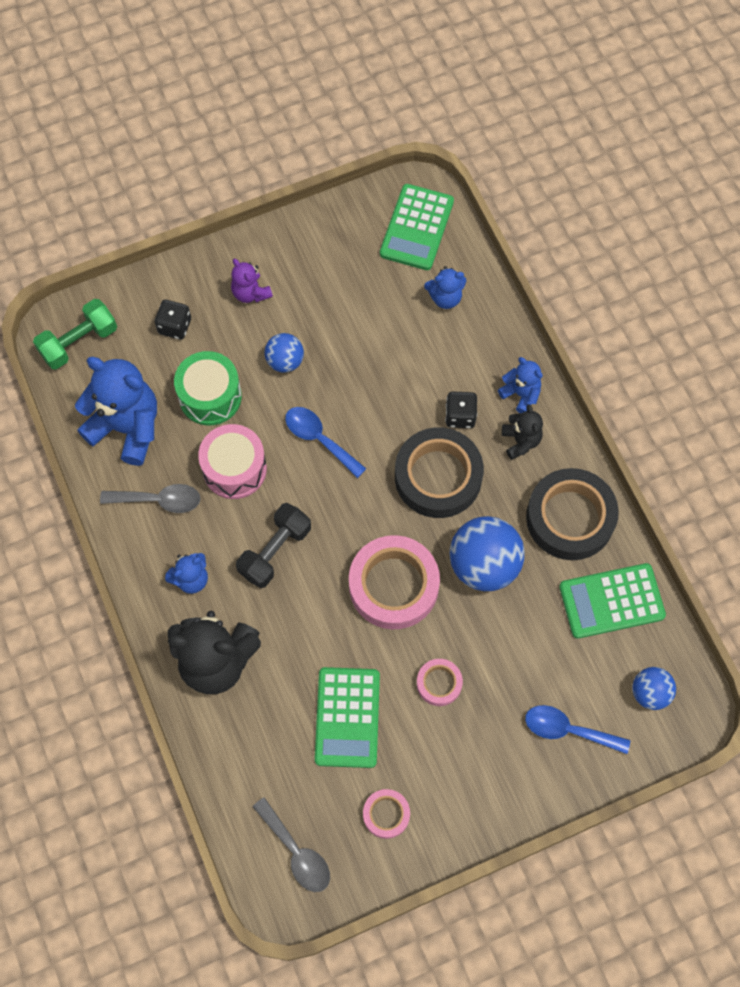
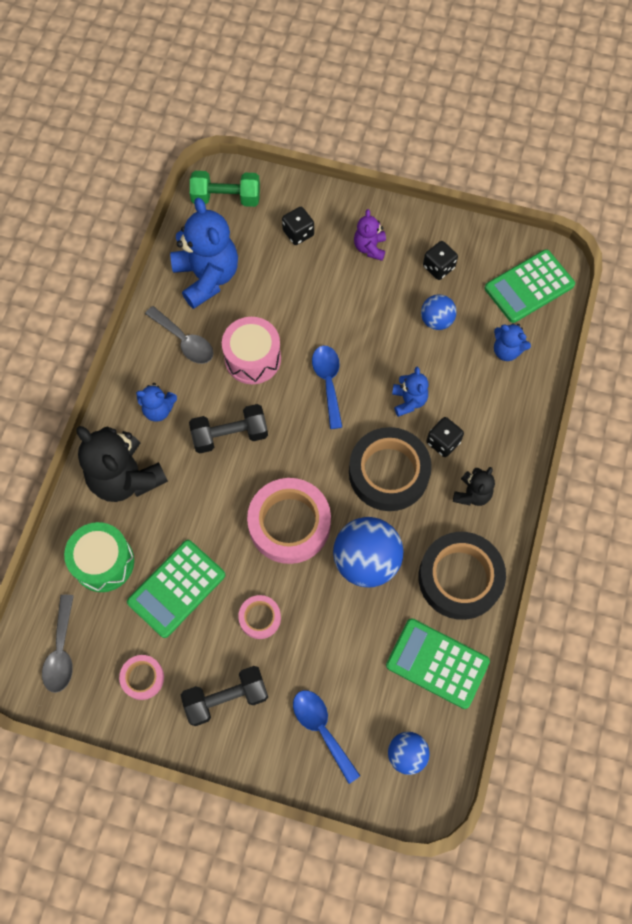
camera: 40 degrees right, 0 degrees up
(210, 396) = (280, 297): green drum -> green drum (103, 562)
(285, 361) = (352, 311): blue ball -> blue ball (436, 320)
(326, 267) = (438, 267): none -> black dice
(470, 771) = (226, 698): none -> black dumbbell
(521, 394) = (502, 460): blue teddy bear -> blue teddy bear (408, 401)

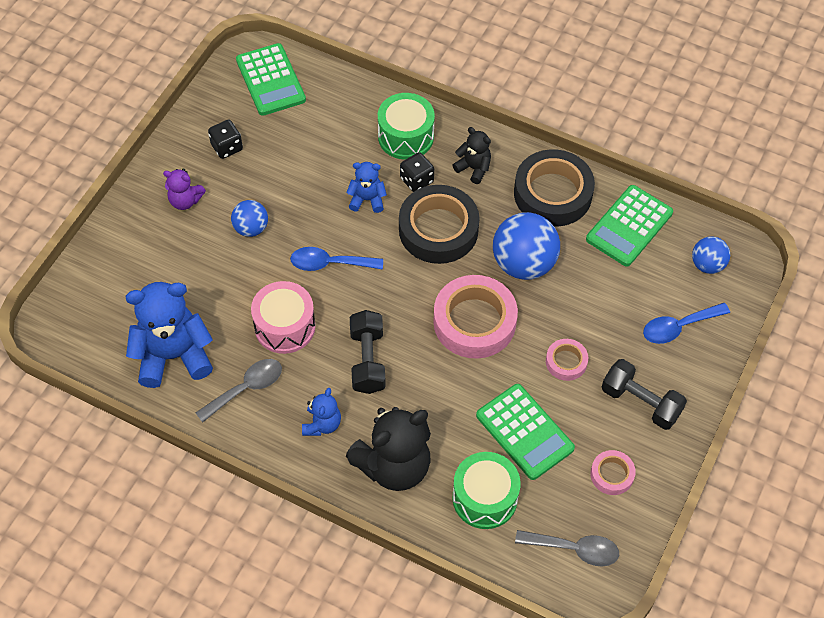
camera: 80 degrees left, 10 degrees down
(226, 198) = (78, 323): green dumbbell -> none
(226, 698) = (640, 402): black dumbbell -> black dumbbell turned 45 degrees counterclockwise
(298, 233) = (146, 261): black dice -> none
(436, 320) = (286, 160): blue ball -> blue ball (251, 228)
(494, 422) = (406, 136): none -> green drum
(506, 350) = (334, 112): blue teddy bear -> none

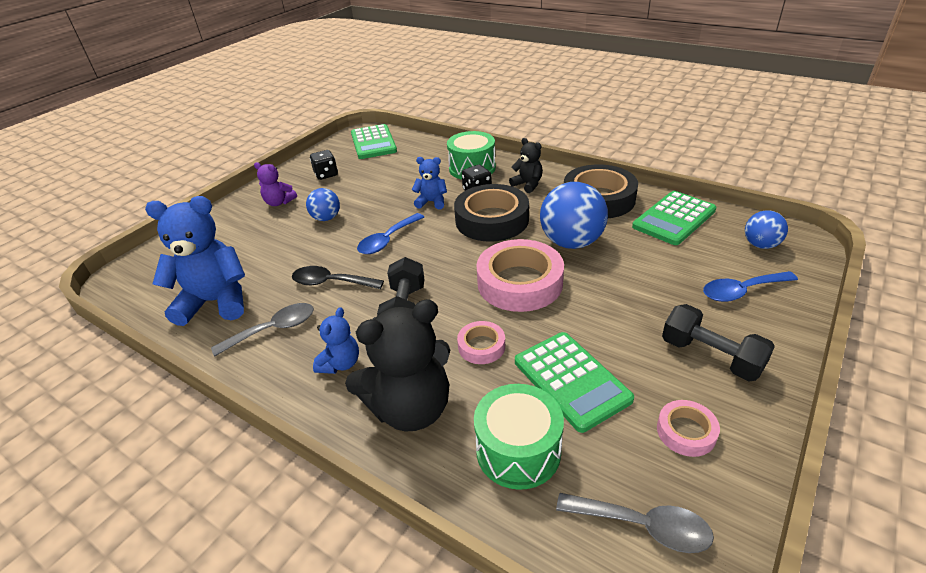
camera: 10 degrees right, 20 degrees down
(285, 326) = (331, 282): pink drum -> black spoon
(329, 263) = (387, 240): blue spoon -> blue spoon turned 60 degrees counterclockwise
(566, 362) = (618, 317): pink tape -> pink tape (481, 346)

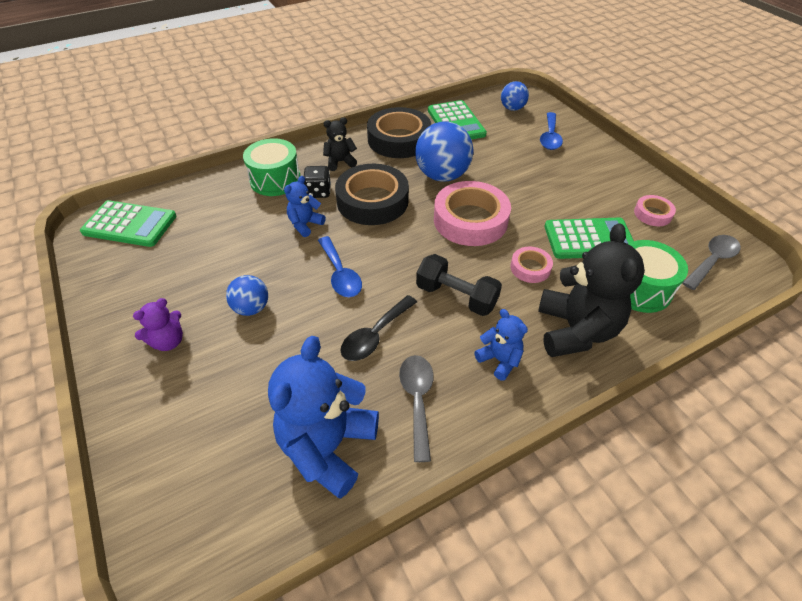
camera: 65 degrees left, 10 degrees up
(326, 174) = (153, 283): black dice -> none
(711, 356) = (598, 176): black dumbbell -> none

